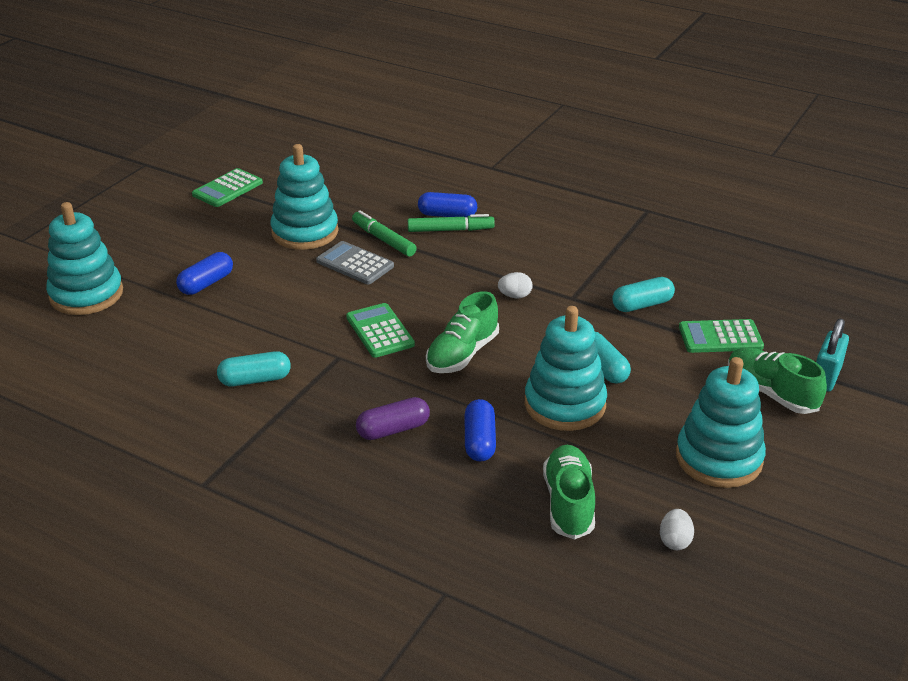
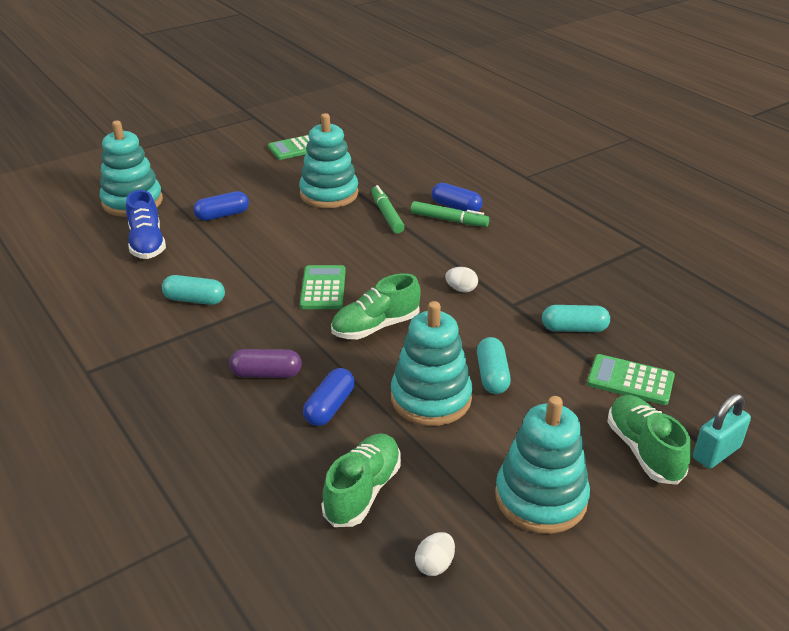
camera: 25 degrees right, 0 degrees up
(147, 336) = (147, 243): none -> blue shoe
(355, 264) = (348, 228): grey calculator -> none

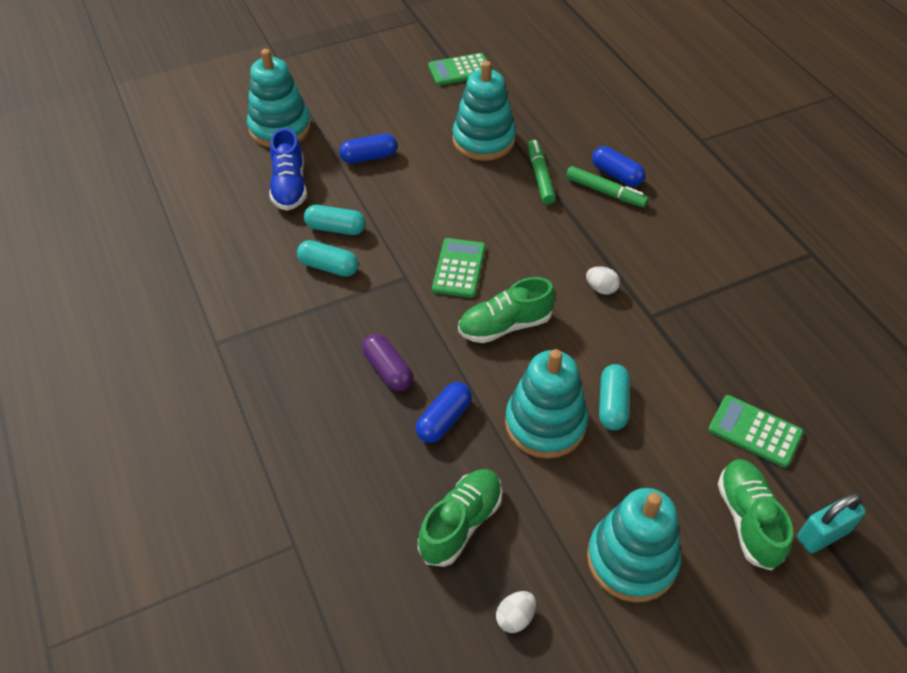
camera: 10 degrees right, 15 degrees up
(266, 374) = (388, 370): purple capsule -> purple capsule turned 45 degrees clockwise
(574, 328) = (710, 356): turquoise capsule -> turquoise capsule (336, 228)

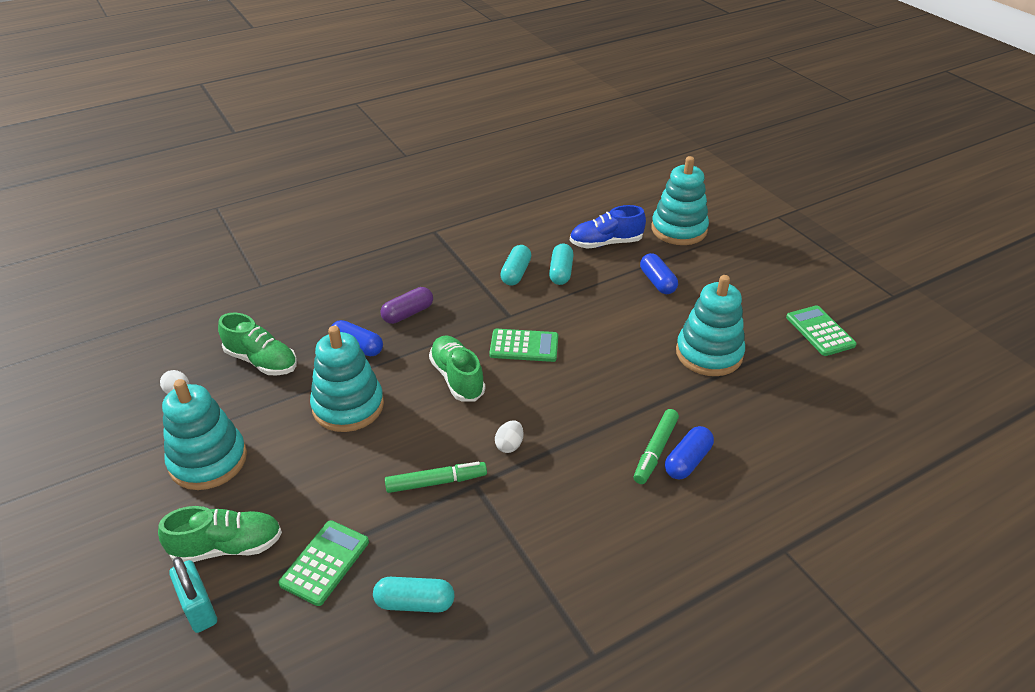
camera: 85 degrees right, 10 degrees down
(540, 176) = (665, 397): green marker -> green marker (436, 482)
(612, 404) = (365, 451): turquoise capsule -> turquoise capsule (415, 603)

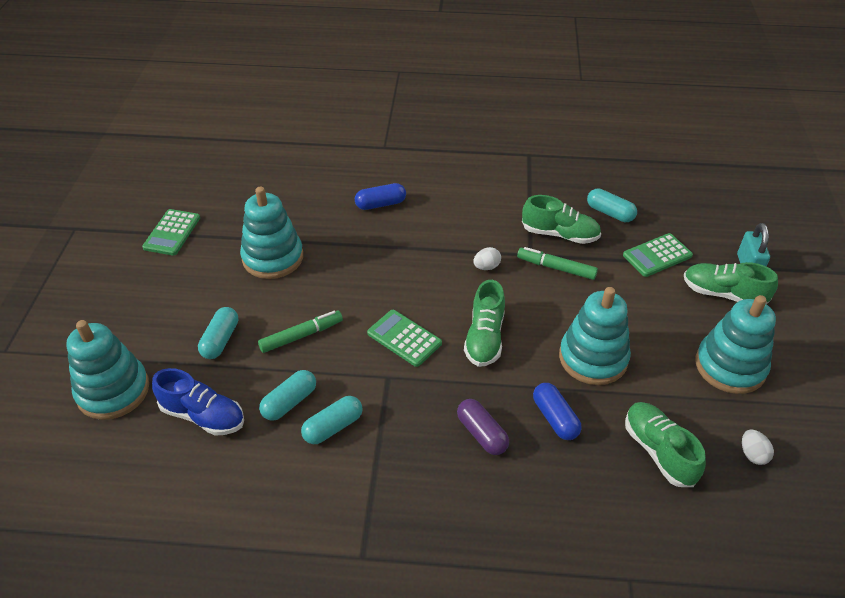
camera: 145 degrees left, 5 degrees up
(408, 313) = (481, 434): purple capsule -> purple capsule turned 60 degrees clockwise
(459, 530) = (560, 234): none -> green shoe
(655, 451) = (393, 218): green marker -> green marker (301, 336)
(657, 282) = (220, 340): blue capsule -> turquoise capsule

